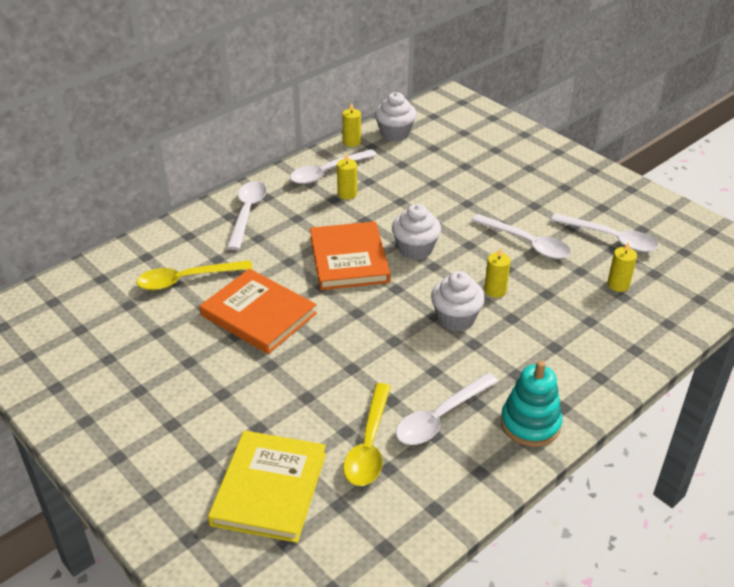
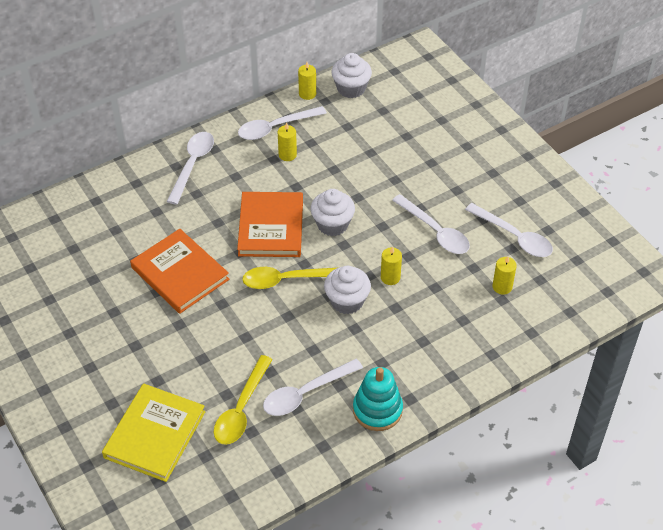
camera: 10 degrees right, 10 degrees up
(187, 279) = (126, 230): yellow spoon -> yellow spoon (287, 280)

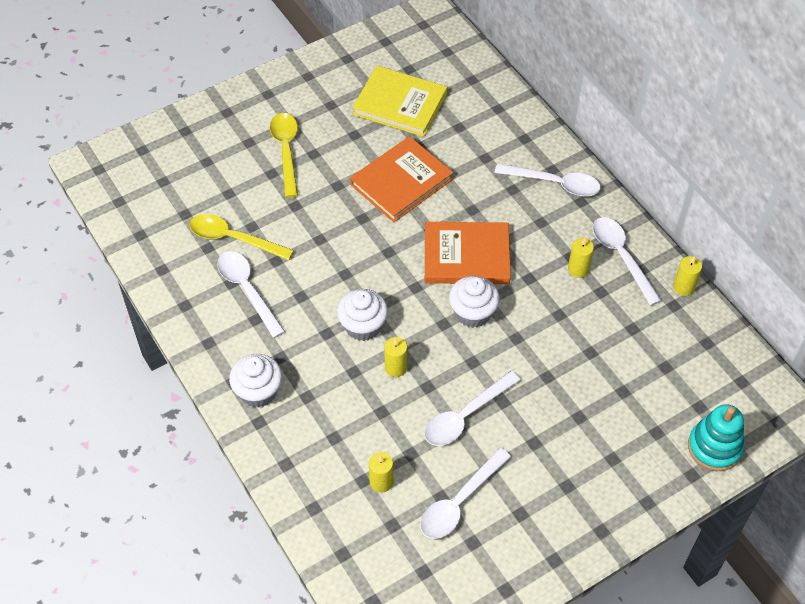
camera: 90 degrees right, 5 degrees up
(155, 434) = (212, 175): yellow book -> yellow book (400, 104)
(287, 280) = (393, 272): yellow spoon -> yellow spoon (286, 151)
(351, 88) = (700, 333): white cupcake -> white cupcake (258, 391)
(377, 410) = (222, 352): turquoise stacking toy -> turquoise stacking toy (714, 447)

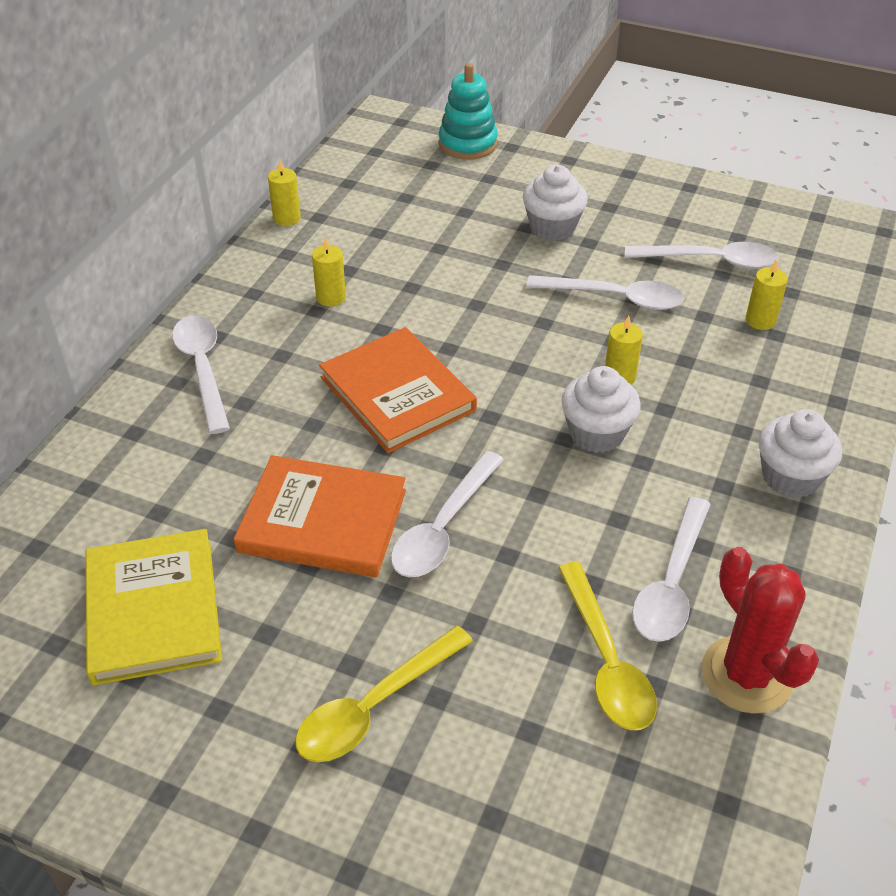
camera: 125 degrees left, 10 degrees down
(180, 283) = (746, 675): none -> red cactus
(473, 313) = (478, 351): white cupcake -> white cupcake (552, 227)
(621, 257) = (282, 273): white spoon -> white spoon (443, 527)

